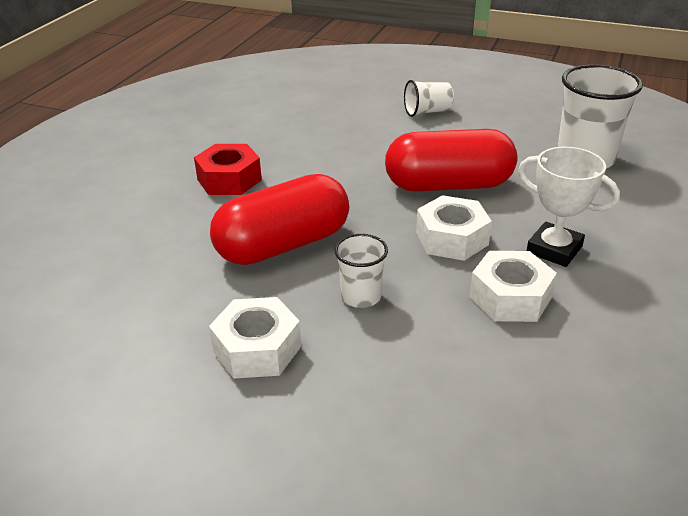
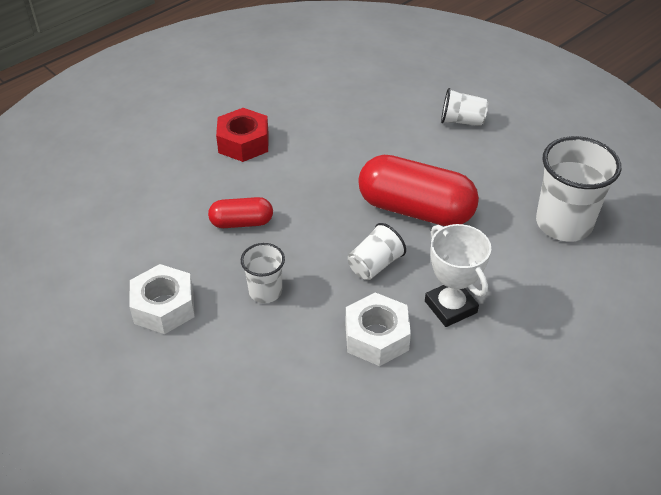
camera: 25 degrees right, 10 degrees up
(283, 245) = (241, 223): red capsule -> red capsule, size x0.52
(451, 239) = (375, 265): white nut -> white cup

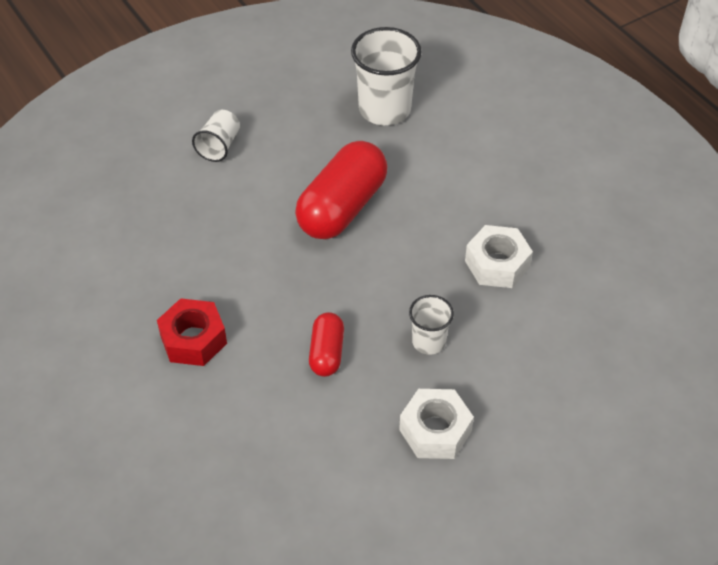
camera: 80 degrees left, 5 degrees up
(375, 265) = (409, 251): white cup -> none
(450, 307) = (470, 207): white trophy -> none

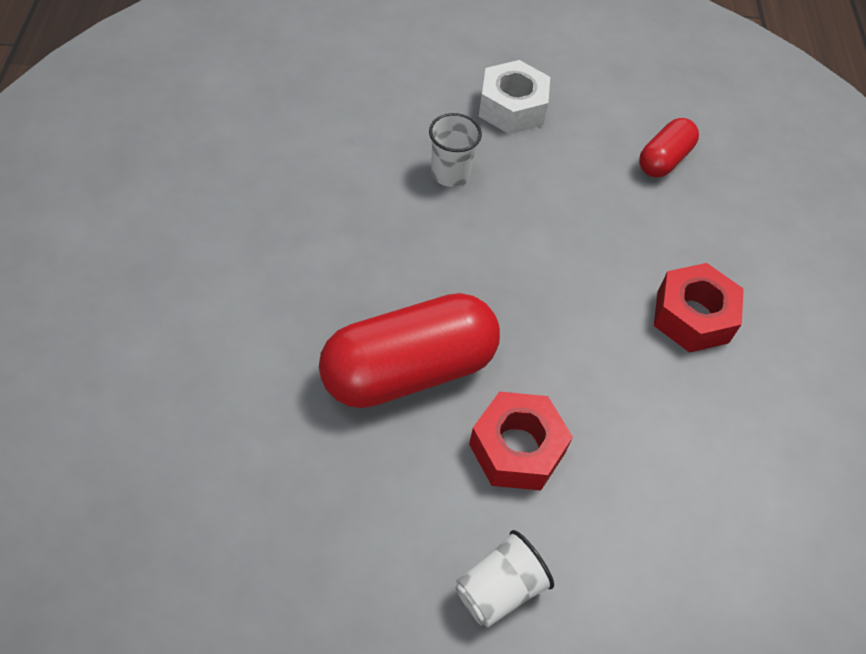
camera: 150 degrees left, 5 degrees up
(253, 205) = (517, 448): none -> red nut
(327, 353) = (558, 221): red capsule -> red capsule (663, 159)
(384, 109) = (213, 490): white cup -> none
(497, 264) = (307, 200): white nut -> none

